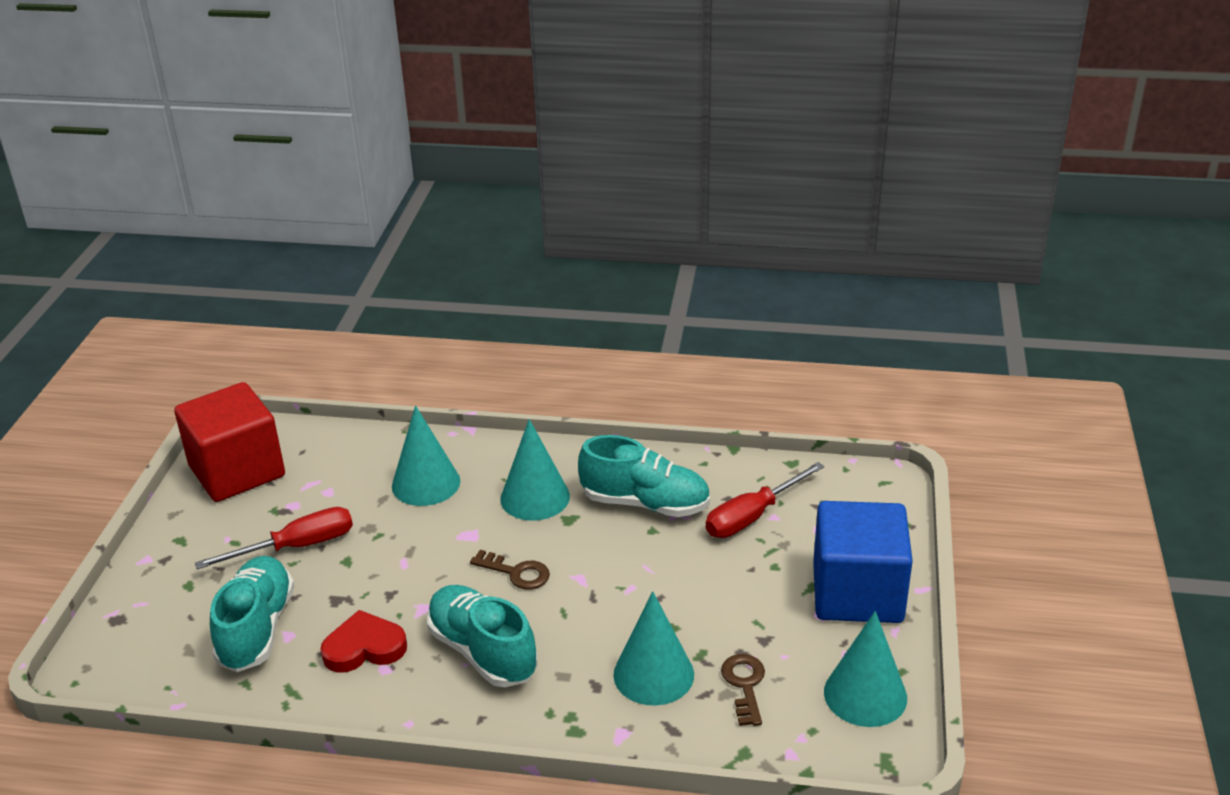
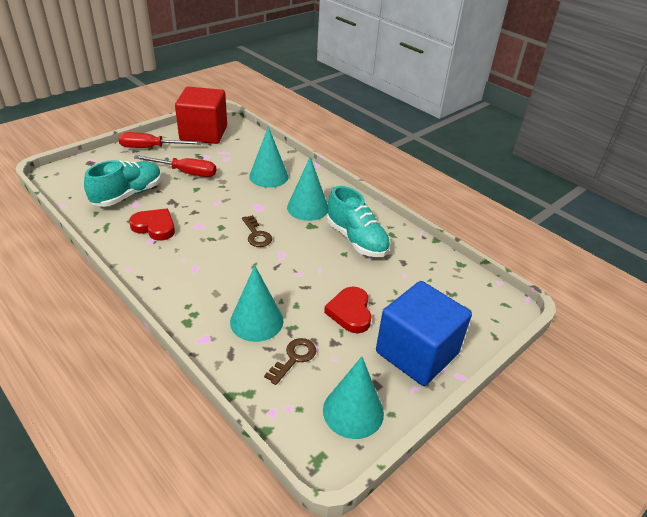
camera: 35 degrees right, 5 degrees up
(483, 652) = (197, 259): turquoise shoe -> none
(742, 595) = (350, 312): none -> red heart
(752, 516) = (405, 277): red screwdriver -> red screwdriver (151, 148)

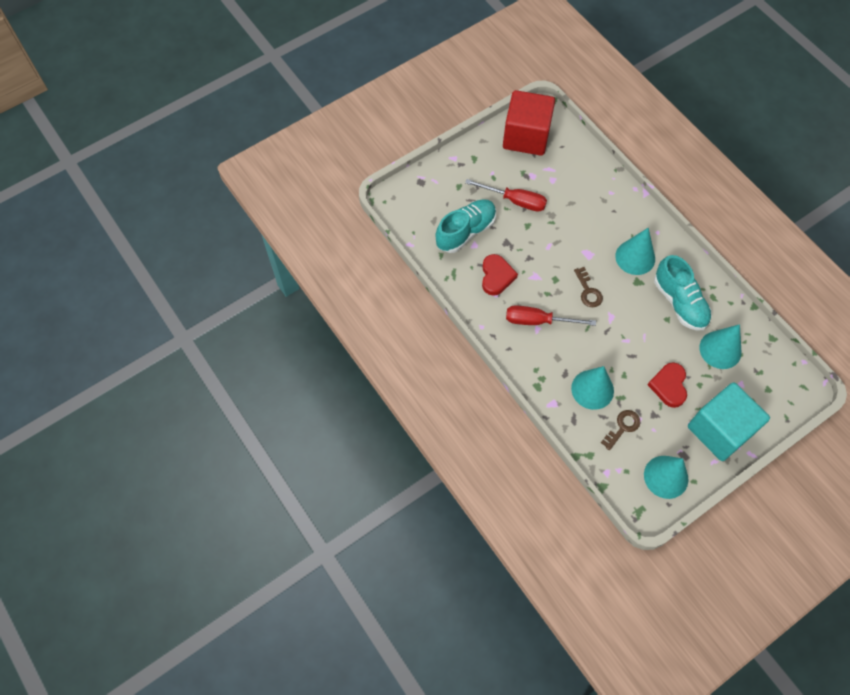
camera: 10 degrees right, 25 degrees up
(151, 148) = (475, 160): red screwdriver -> red screwdriver (538, 321)
(155, 227) = (496, 276): red heart -> red heart turned 60 degrees clockwise
(268, 176) = (596, 209): turquoise cone -> turquoise cone (720, 349)
(417, 353) = (720, 430): blue cube -> turquoise cube

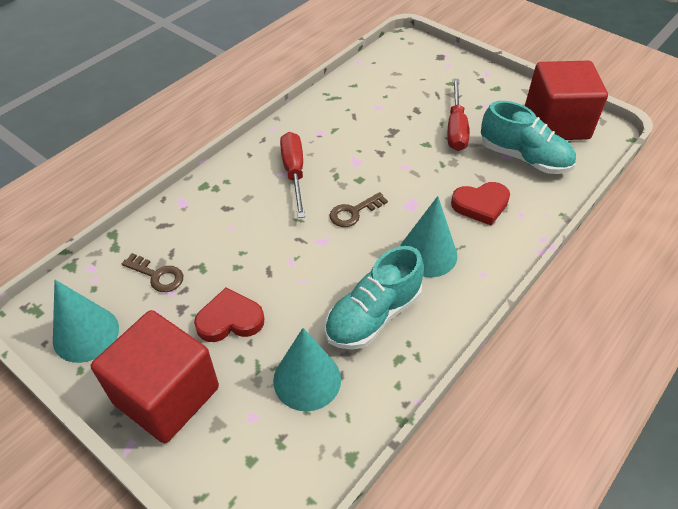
camera: 75 degrees right, 15 degrees down
(465, 232) = (392, 97): turquoise shoe -> turquoise shoe (524, 158)
(496, 276) = (343, 129): red heart -> red heart (481, 205)
(592, 389) = (209, 237): turquoise cone -> none
(720, 430) = (166, 395): turquoise cube -> red cube

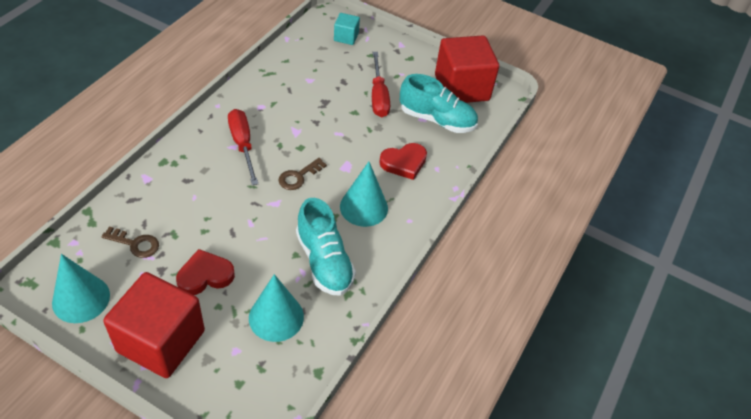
camera: 15 degrees left, 0 degrees up
(373, 315) = (324, 261): turquoise shoe -> turquoise shoe turned 60 degrees counterclockwise
(424, 63) = (346, 37): none -> turquoise cube

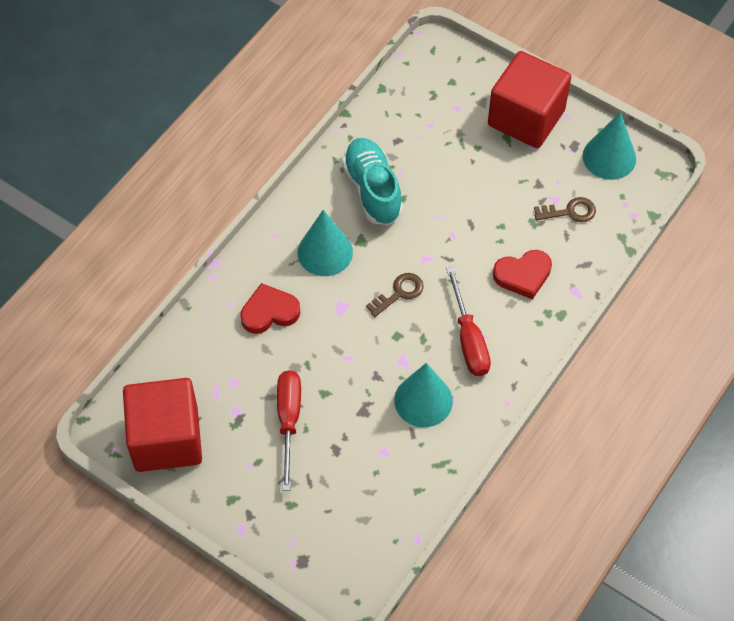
camera: 170 degrees left, 10 degrees up
(135, 244) = (570, 212): brown key -> brown key turned 150 degrees clockwise
(205, 275) = (494, 177): red heart -> red heart (523, 275)
(276, 317) = (421, 136): turquoise cone -> turquoise cone (423, 400)
(346, 37) = (326, 543): turquoise cube -> none
(437, 120) = (214, 380): turquoise shoe -> none

